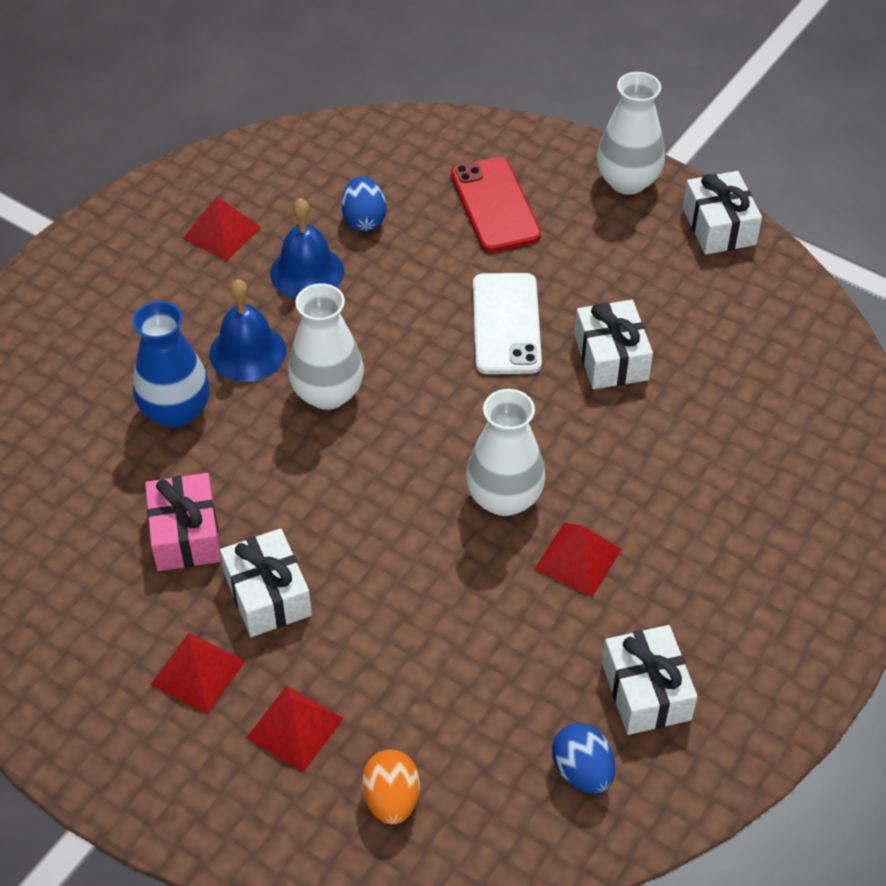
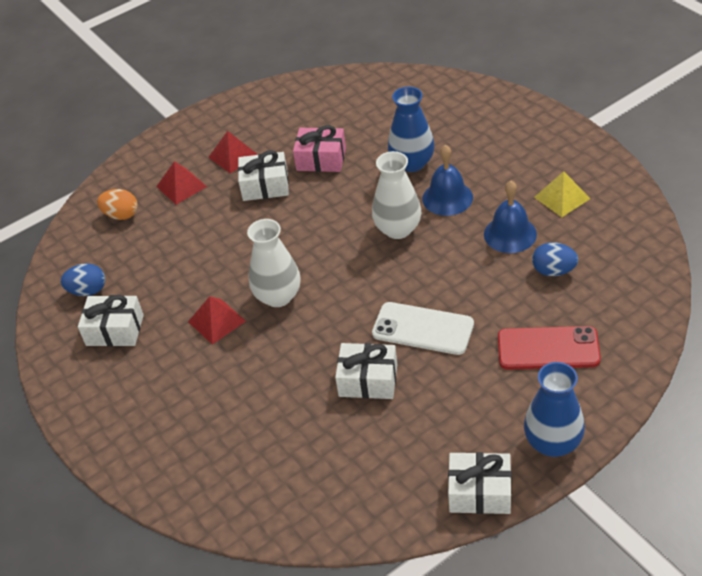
camera: 115 degrees right, 5 degrees down
(222, 232) = (562, 198): red pyramid -> yellow pyramid
(627, 181) = (553, 443): white vase -> blue vase

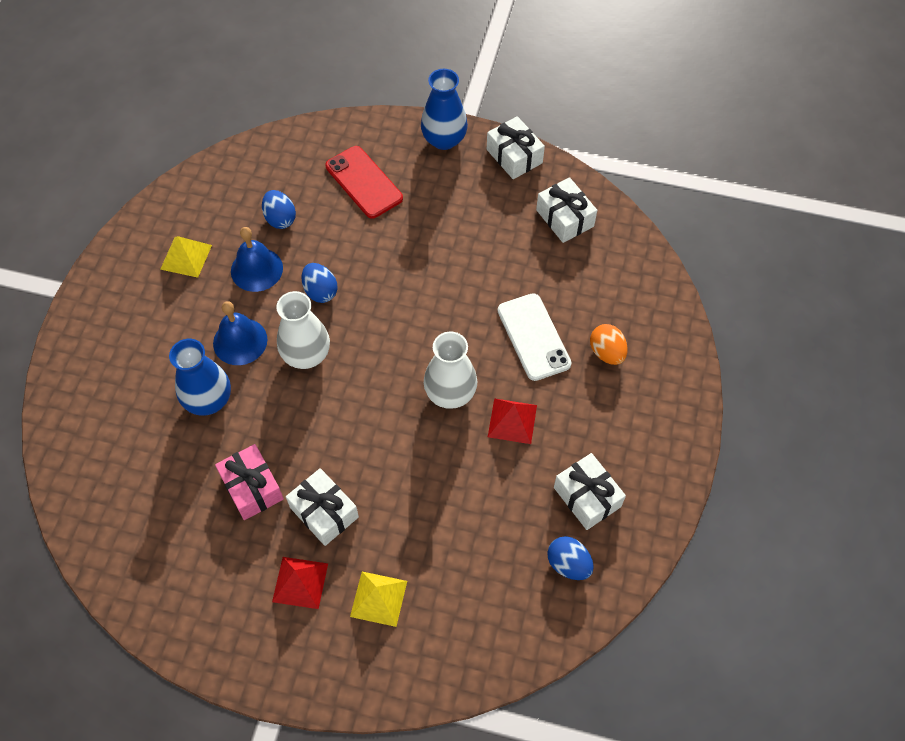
camera: 135 degrees left, 15 degrees up
(121, 215) = (459, 625): orange egg -> orange egg (606, 352)
(181, 186) = (378, 598): red pyramid -> yellow pyramid
(368, 380) = (480, 272): white gift -> white gift (564, 218)
(423, 329) = (404, 268): white phone -> white phone (533, 337)
(450, 263) = (320, 291): none -> blue egg

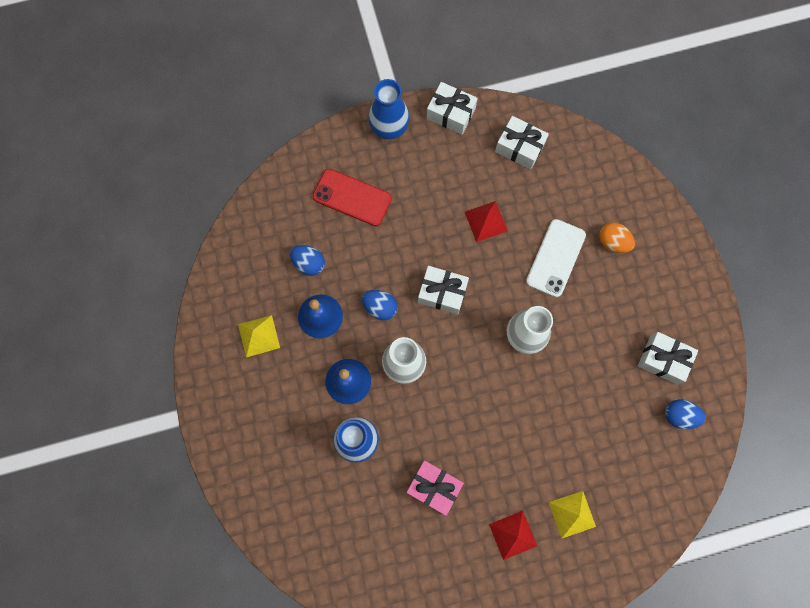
camera: 30 degrees left, 15 degrees up
(324, 512) = (496, 475): white gift -> white gift (442, 293)
(512, 420) = (580, 332): red pyramid -> red pyramid (486, 221)
(533, 337) = (556, 258): white phone -> white phone turned 75 degrees clockwise

